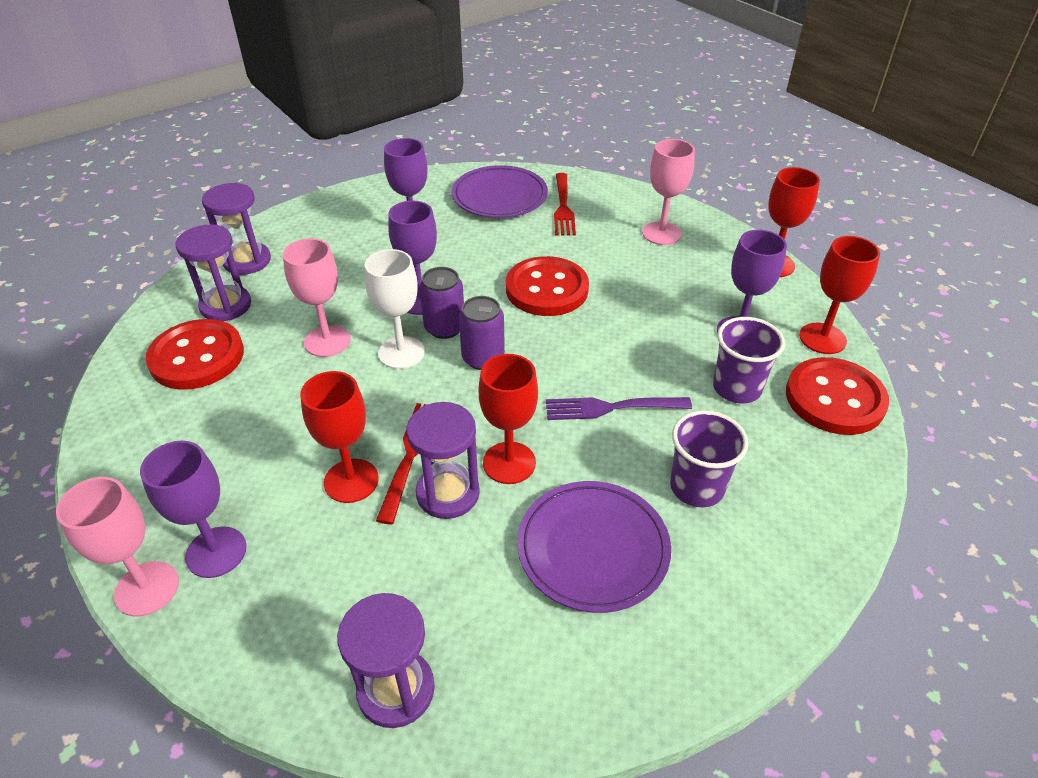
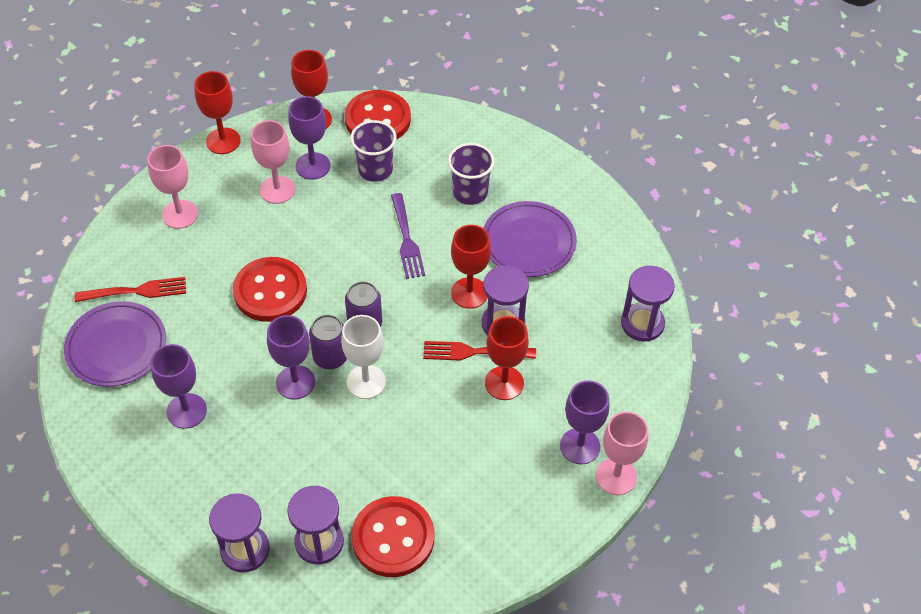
camera: 100 degrees left, 10 degrees up
(327, 341) = (359, 441): pink goblet -> pink goblet (277, 190)

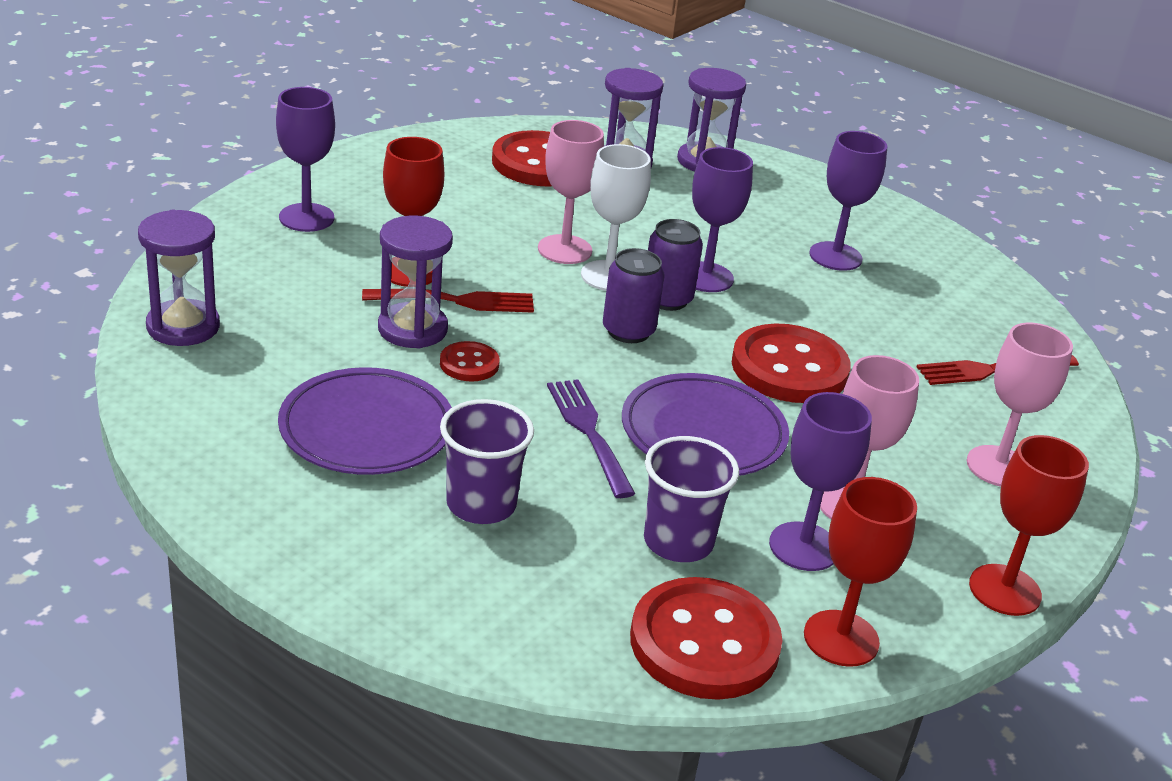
camera: 170 degrees right, 20 degrees down
(116, 347) = (971, 313): purple plate -> purple plate (703, 432)
(469, 293) = (469, 364): red goblet -> red button
(616, 476) = (262, 194): pink goblet -> pink goblet (564, 249)

